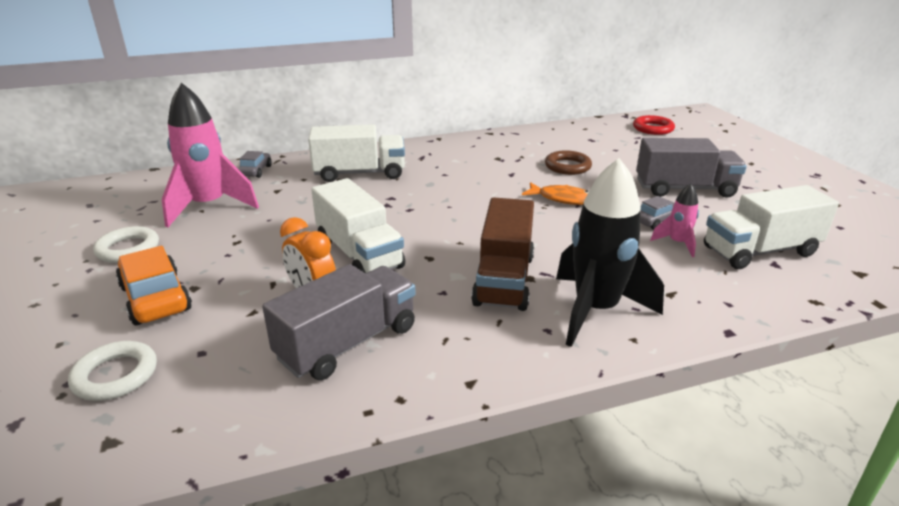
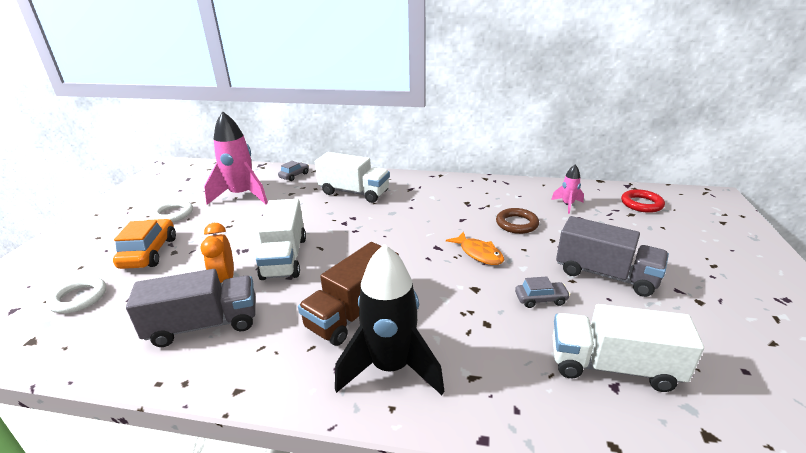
camera: 30 degrees right, 0 degrees up
(677, 243) = (535, 329): pink rocket -> pink rocket (567, 205)

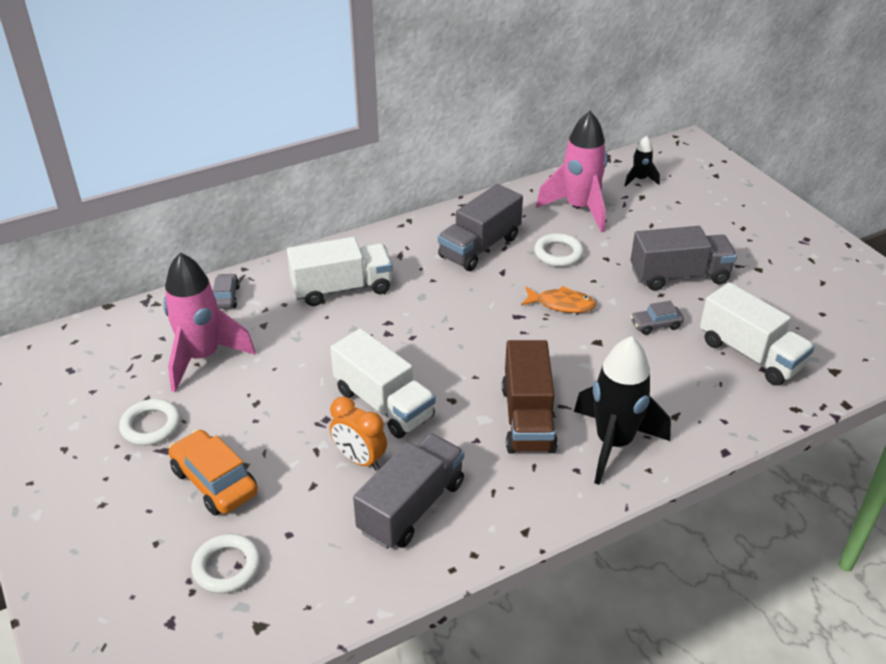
camera: 40 degrees left, 10 degrees up
(465, 201) = (479, 247): none -> grey truck
(517, 224) = (558, 254): brown ring -> white ring
(540, 299) = (655, 325): grey car -> grey car turned 150 degrees counterclockwise
(567, 205) = (579, 209): pink rocket -> pink rocket, size x2.09
(613, 366) = (750, 354): white truck -> white truck turned 105 degrees counterclockwise
(641, 204) = (639, 180): red ring -> black rocket

